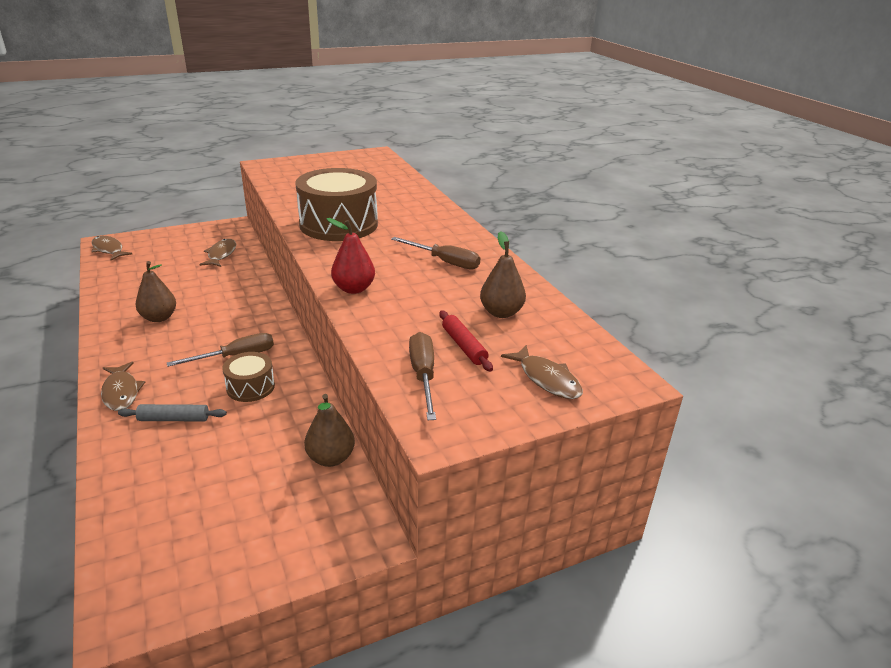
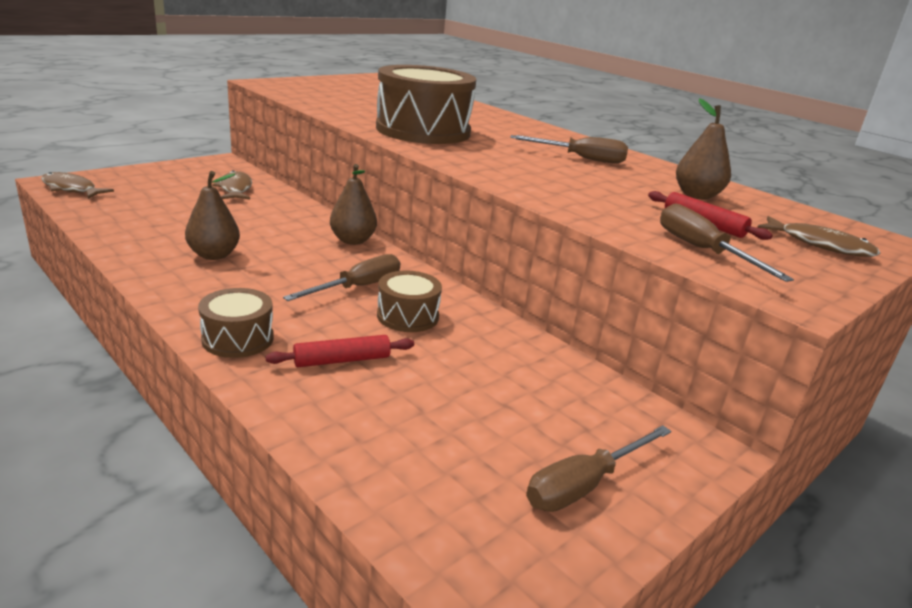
camera: 20 degrees left, 5 degrees down
(121, 392) = (238, 339): brown fish -> brown drum
(174, 419) = (342, 360): grey rolling pin -> red rolling pin
(251, 545) = (584, 485): none -> brown screwdriver
(331, 458) = (579, 377): brown pear -> brown pear (353, 240)
(353, 289) = (519, 182): red pear -> none

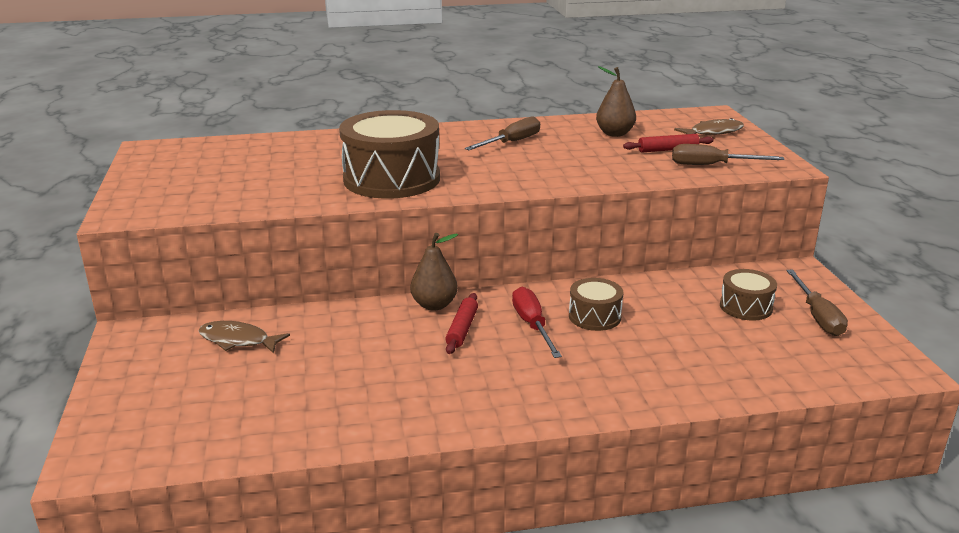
camera: 55 degrees left, 0 degrees up
(71, 189) = (128, 454): brown fish -> none
(214, 255) = (415, 383): brown pear -> none
(238, 339) = (592, 399): brown drum -> brown drum (745, 307)
(342, 360) = (648, 360): red rolling pin -> red rolling pin (462, 329)
(358, 287) = (532, 325): brown screwdriver -> red screwdriver

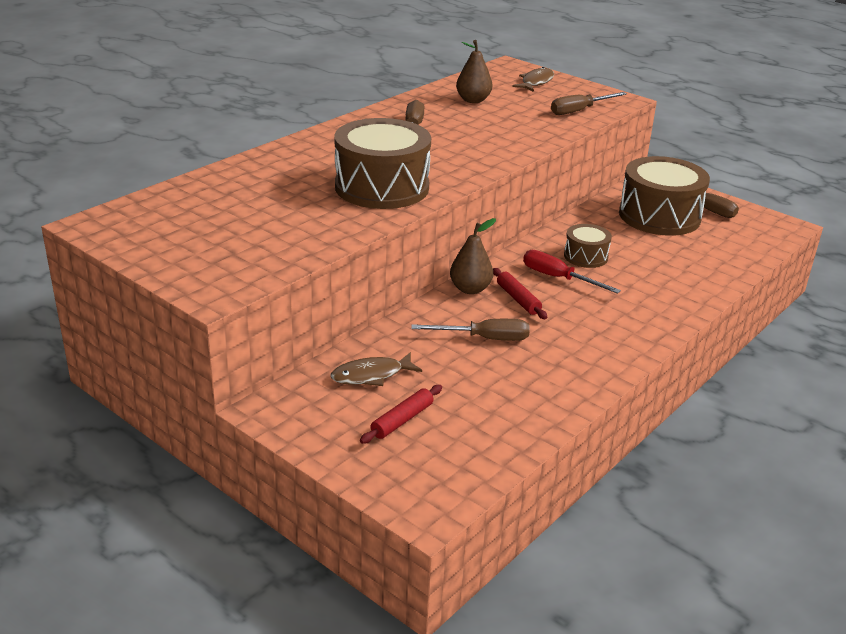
camera: 40 degrees left, 5 degrees up
(374, 349) = (484, 338): none -> brown screwdriver
(667, 150) = (531, 105): red rolling pin -> red rolling pin (402, 420)
(745, 307) = (659, 216): brown drum -> brown drum, size x1.98

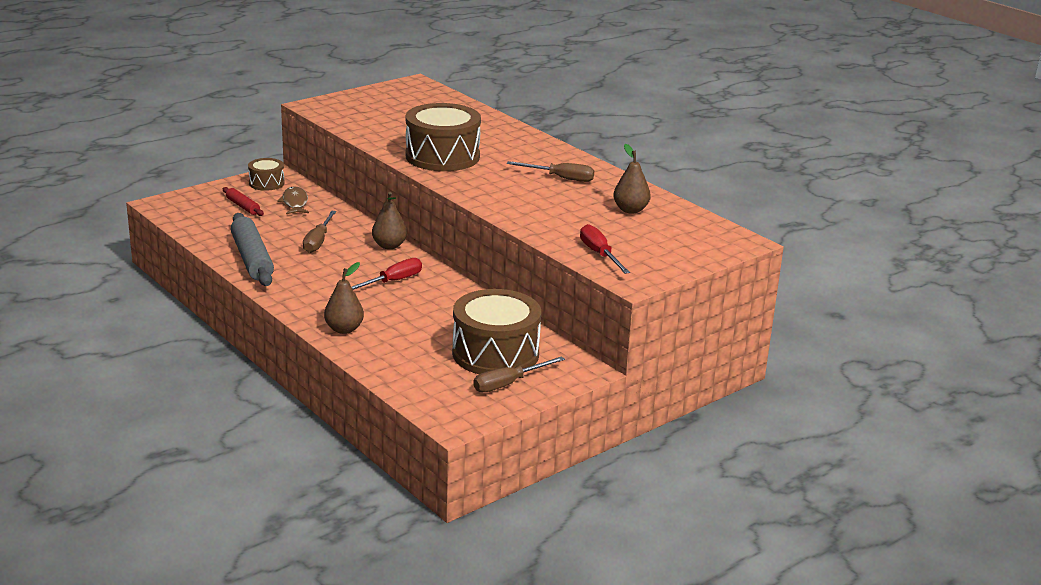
camera: 100 degrees right, 5 degrees down
(518, 299) = (366, 261): red rolling pin -> none
(536, 82) = (687, 247): brown fish -> none
(562, 380) = (252, 259): none -> grey rolling pin
(579, 111) = (599, 254): brown screwdriver -> red screwdriver
(585, 256) = (425, 300): brown drum -> brown drum (266, 183)
(681, 293) = (344, 329): none -> brown pear

